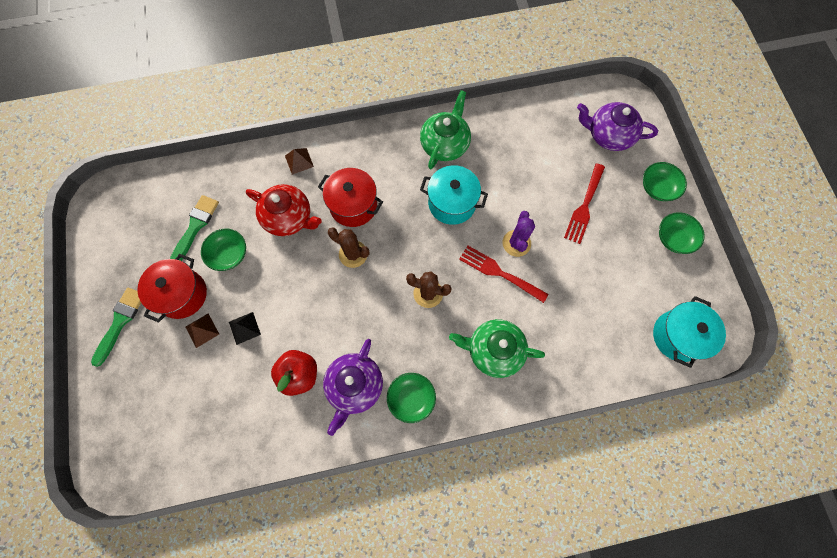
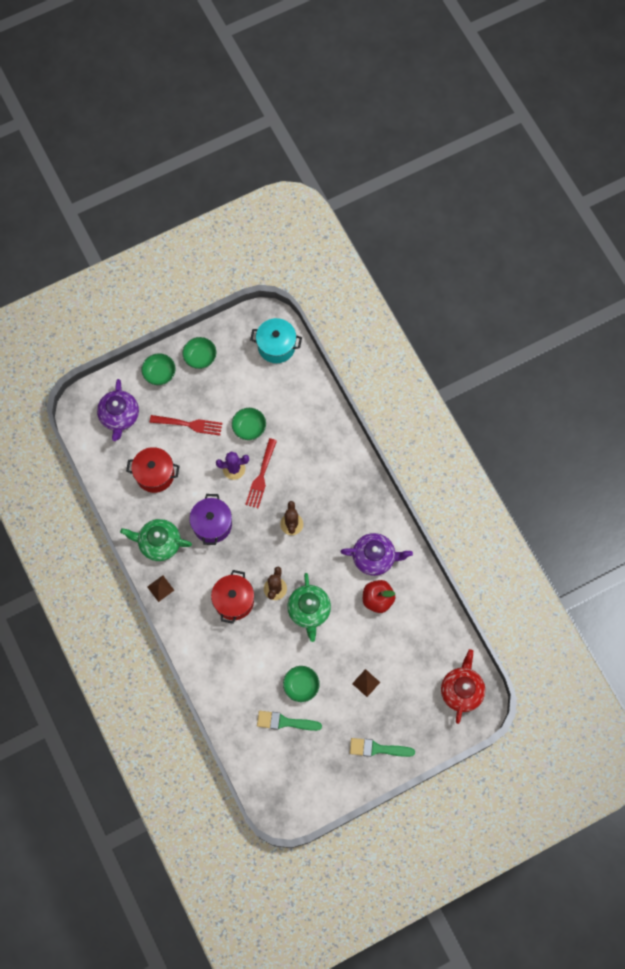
camera: 105 degrees left, 0 degrees up
(182, 294) = (343, 709): red pot -> red pot (155, 474)
(244, 328) = (355, 651): black pyramid -> none
(289, 218) = (257, 649): red teapot -> red teapot (461, 690)
(299, 161) = (204, 658): brown pyramid -> brown pyramid (160, 588)
(411, 398) = (371, 516): green bowl -> green bowl (249, 427)
(452, 203) = (212, 524): turquoise pot -> purple pot
(493, 350) = (321, 468): green teapot -> green teapot (309, 610)

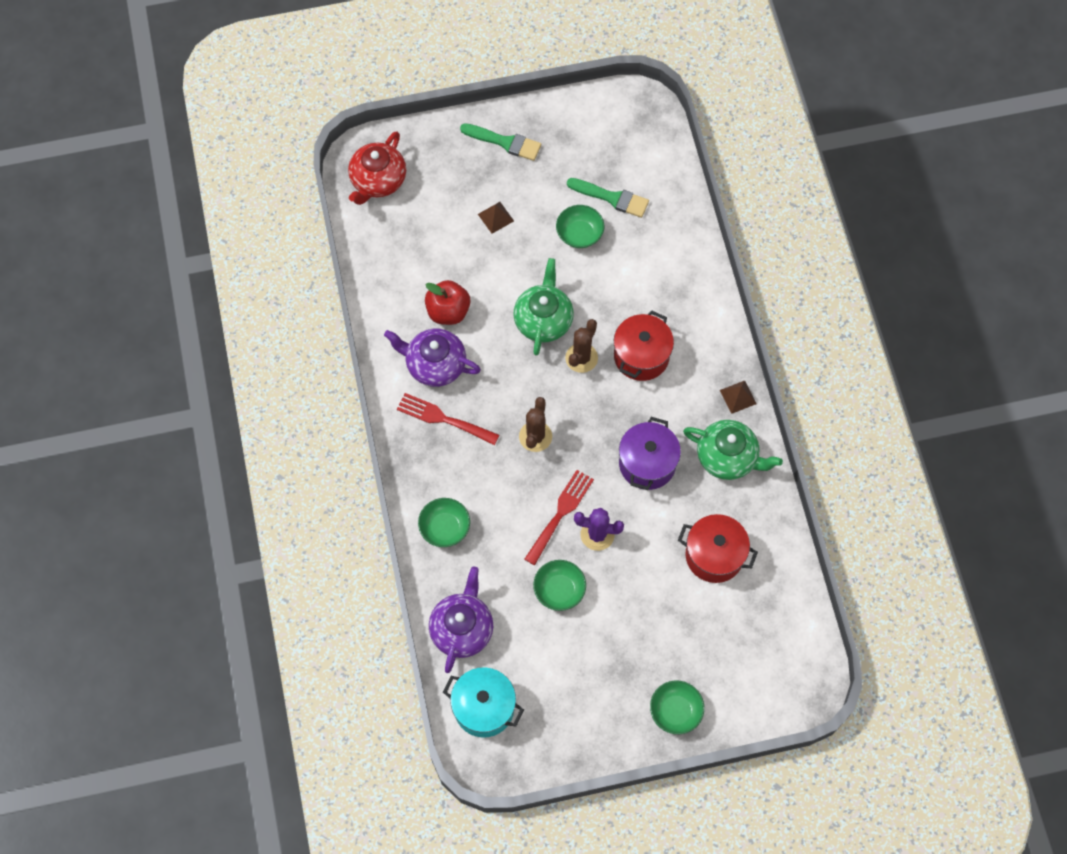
camera: 165 degrees left, 5 degrees down
(119, 416) = (750, 658): purple teapot -> purple teapot (462, 628)
(189, 424) = (647, 617): red fork -> red fork (443, 419)
(200, 357) = (606, 721): green bowl -> green bowl (445, 528)

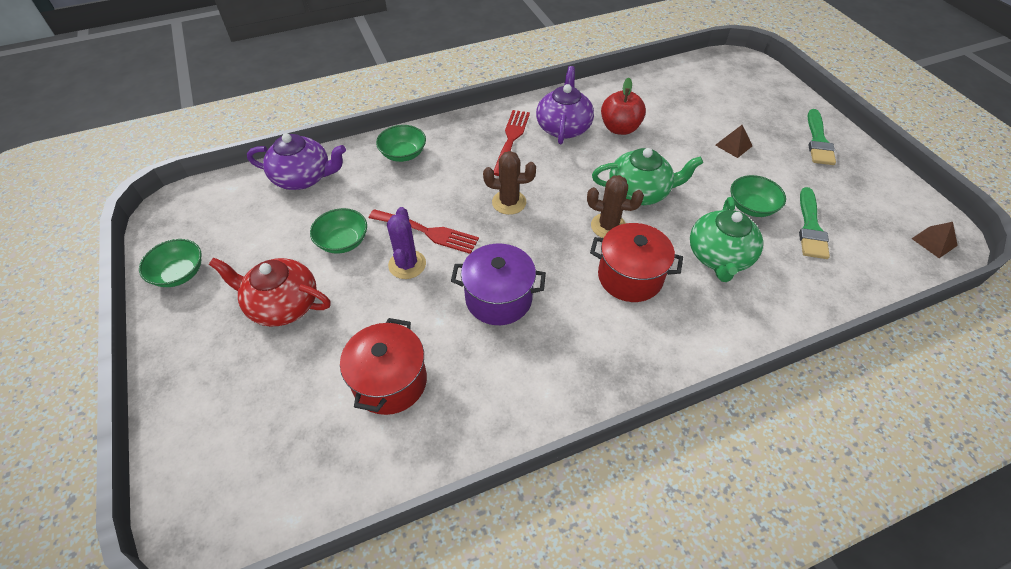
camera: 80 degrees right, 15 degrees down
(378, 181) = (725, 73): red teapot -> red teapot (282, 304)
(484, 708) = (222, 202): turquoise pot -> none
(675, 711) = (192, 364): green bowl -> green bowl (179, 273)
(728, 457) = (525, 381): green teapot -> green teapot (719, 257)
(738, 397) = (611, 383): brown pyramid -> brown pyramid (934, 242)

